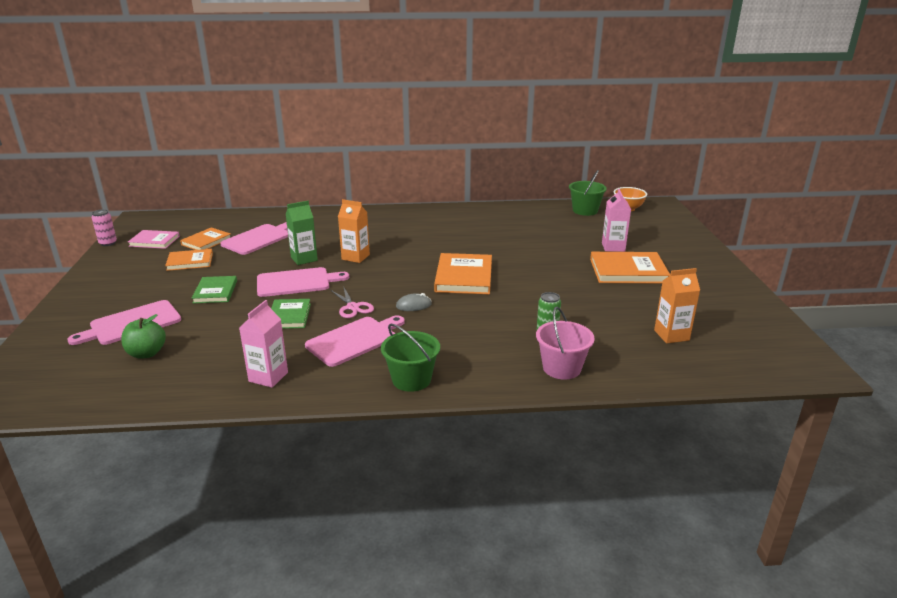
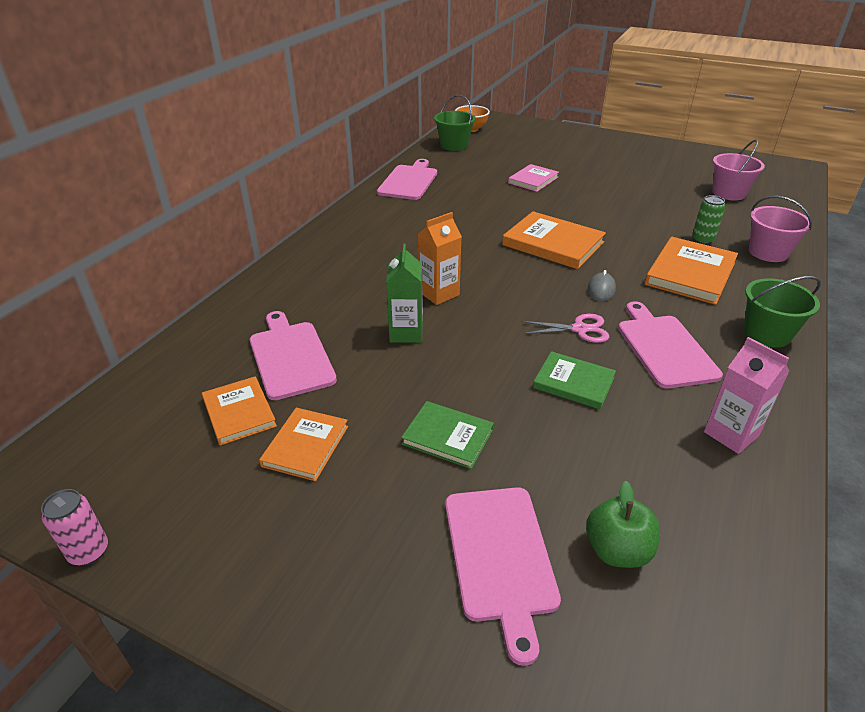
camera: 60 degrees left, 10 degrees up
(154, 241) = (162, 478): pink book -> pink book (533, 180)
(296, 282) = (476, 355): pink cutting board -> pink cutting board (408, 181)
(613, 247) = (548, 160): pink carton -> none
(628, 271) = (602, 171): orange book -> orange book (690, 273)
(671, 335) = (728, 193): orange carton -> pink bucket

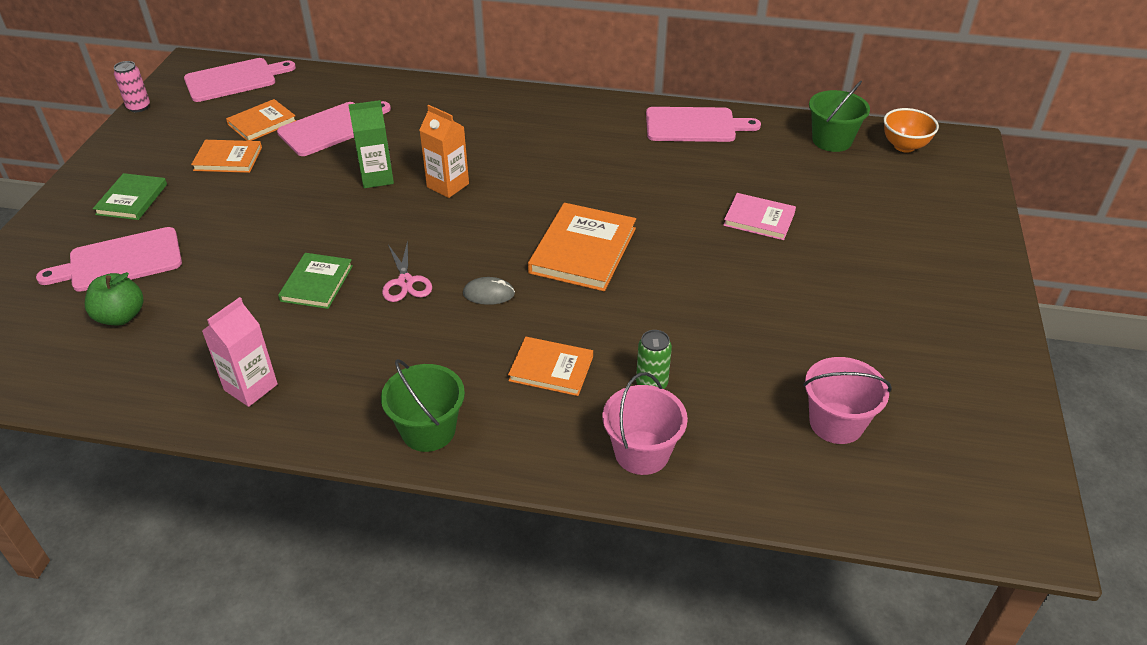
camera: 75 degrees right, 5 degrees up
(447, 437) = (240, 221): green book -> green book (132, 199)
(664, 348) = (383, 344): pink cutting board -> pink cutting board (234, 79)
(690, 273) = (551, 369): orange book -> orange book, size x0.62

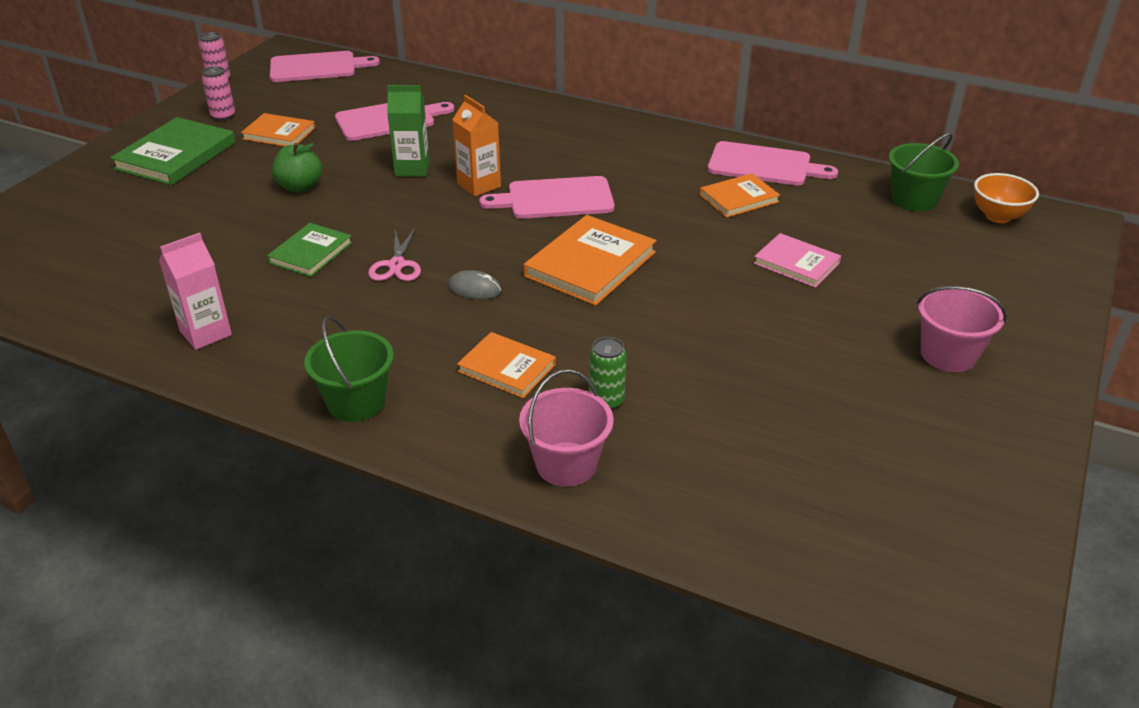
camera: 15 degrees right, 5 degrees down
(120, 261) = (140, 206): pink cutting board -> pink cutting board (555, 199)
(121, 316) = (118, 253): green apple -> green apple (300, 187)
(132, 199) = (175, 156): green book -> green book, size x1.61
(161, 148) = (223, 116): none -> pink can
(262, 123) = (325, 107): orange book -> orange book (739, 198)
(836, 423) = (796, 476): pink bucket -> pink bucket (948, 354)

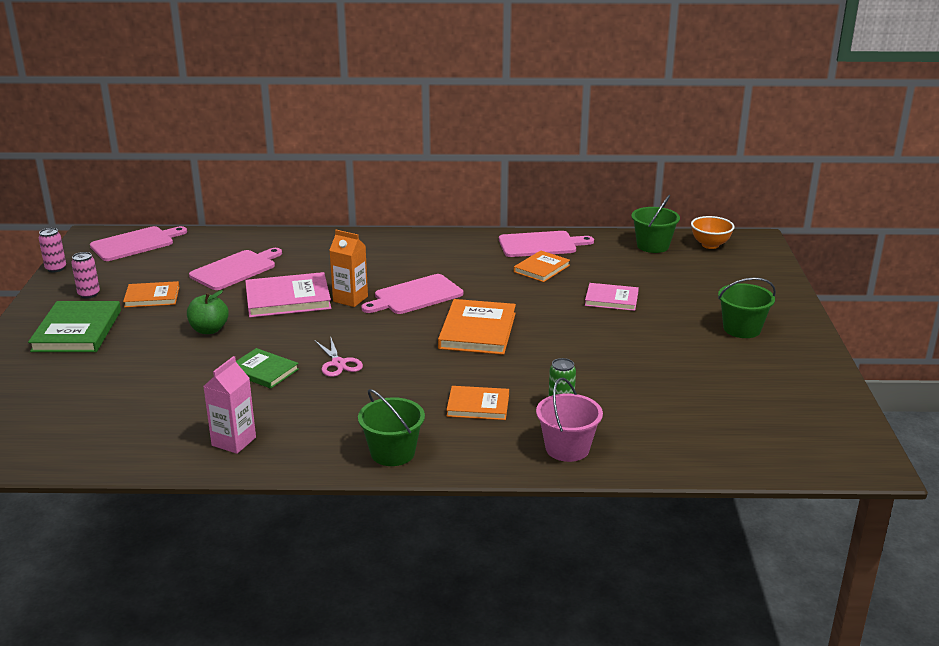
camera: 25 degrees left, 10 degrees down
(311, 253) = (263, 371): green book -> green book turned 60 degrees counterclockwise
(412, 169) = (288, 299): green carton -> pink book
(474, 289) = (410, 364): grey mouse -> none
(948, 354) = (742, 329): pink bucket -> green bucket

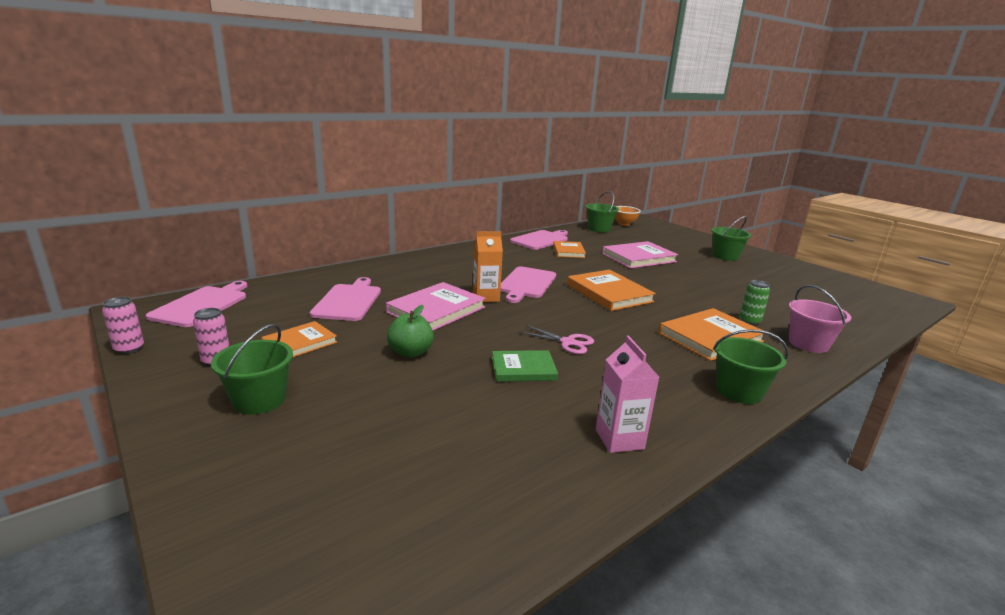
camera: 40 degrees left, 5 degrees down
(77, 331) = (259, 400): green book -> green bucket
(478, 406) = (710, 337): orange book -> orange book, size x1.61
(611, 299) = (638, 258): pink book -> pink book, size x1.61

